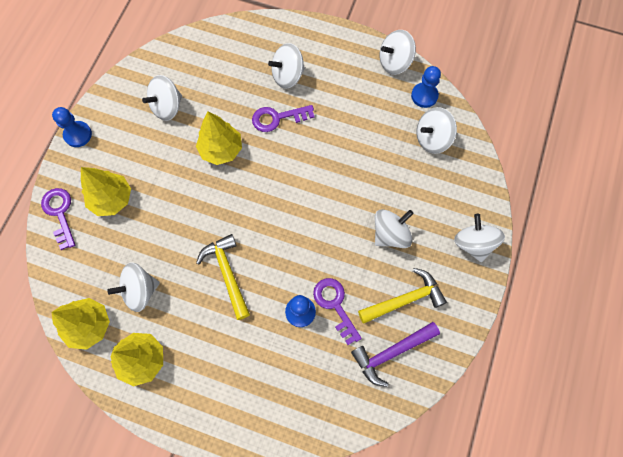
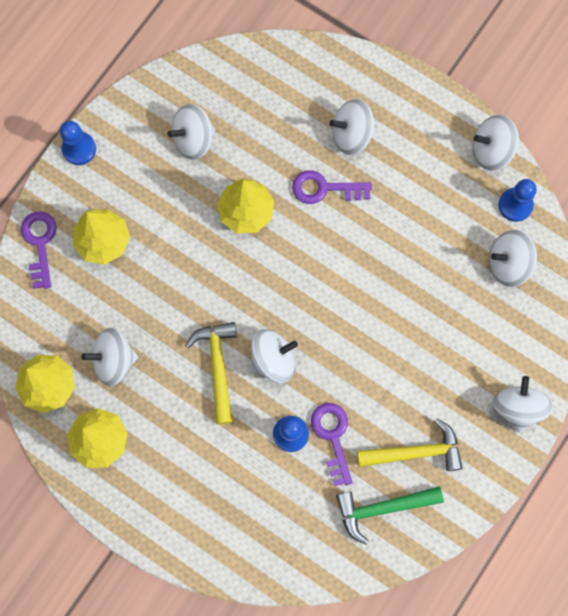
camera: 15 degrees right, 5 degrees up
(390, 234) = (421, 370): white spinning top -> white spinning top (273, 360)
(391, 353) = (382, 508): purple hammer -> green hammer

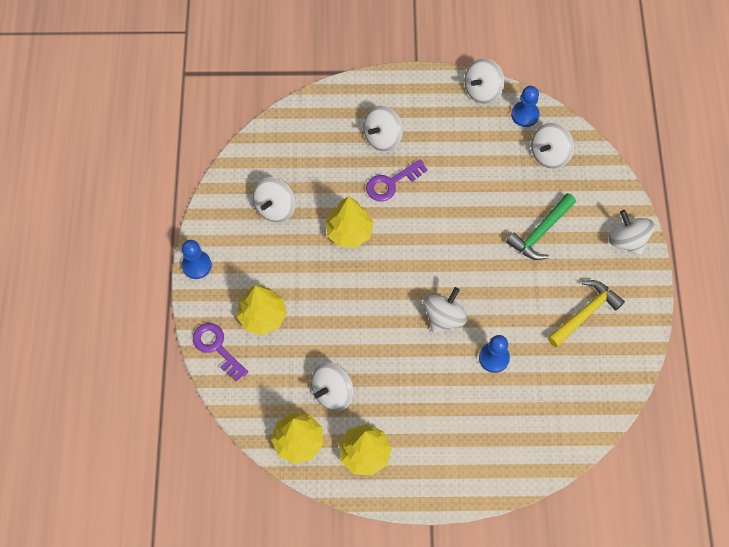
camera: 35 degrees left, 10 degrees down
(217, 366) = (409, 347): yellow hammer -> none
(332, 437) = (523, 341): purple key -> none
(382, 508) = (592, 365): green hammer -> green hammer (540, 232)

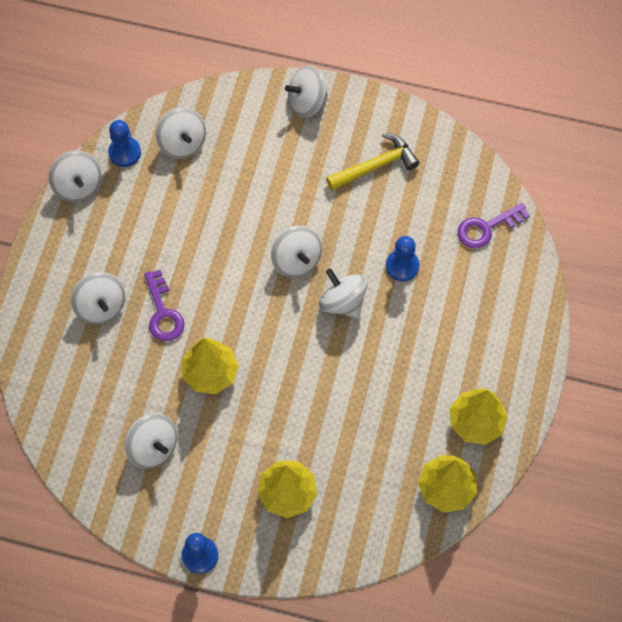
camera: 75 degrees left, 0 degrees up
(217, 348) = (312, 554): purple key -> purple key (487, 228)
(332, 392) = (399, 438): white spinning top -> white spinning top (296, 260)
(540, 232) = (272, 179): green hammer -> none
(585, 313) = (376, 165): yellow hammer -> yellow hammer turned 90 degrees clockwise

